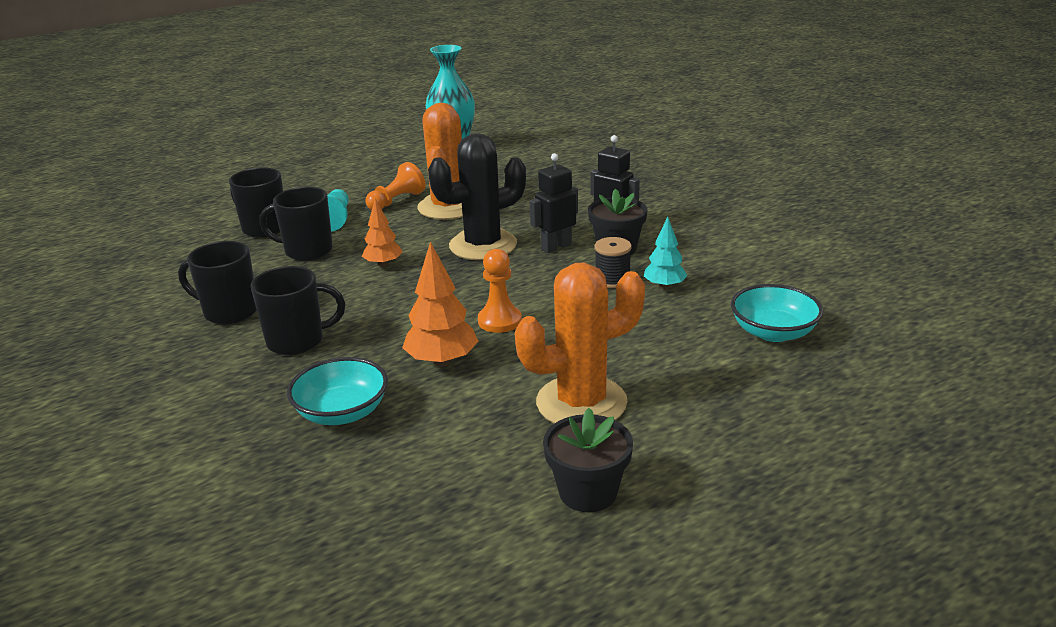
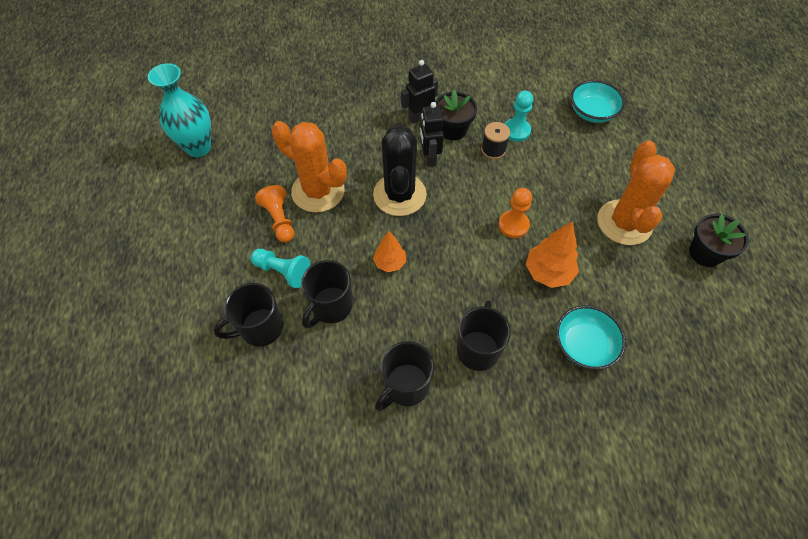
camera: 65 degrees left, 30 degrees up
(664, 286) = (516, 131): turquoise tree -> turquoise pawn

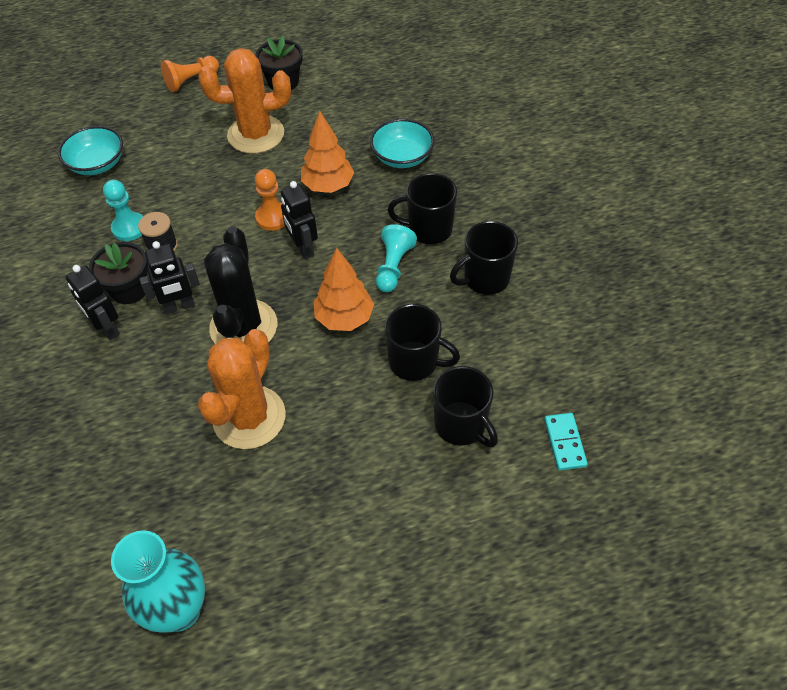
camera: 100 degrees left, 5 degrees down
(214, 405) = (565, 442): none -> turquoise domino
(279, 220) = (303, 450): orange pawn -> orange pawn (191, 81)
(283, 271) = (380, 424): turquoise pawn -> turquoise pawn (393, 266)
(390, 263) = (344, 318): orange tree -> orange tree, size x1.54
(399, 195) = (243, 327): black cactus -> black cactus turned 75 degrees counterclockwise
(405, 386) = (485, 279): black mug -> black mug turned 120 degrees clockwise
(473, 243) = (303, 248): none -> black robot

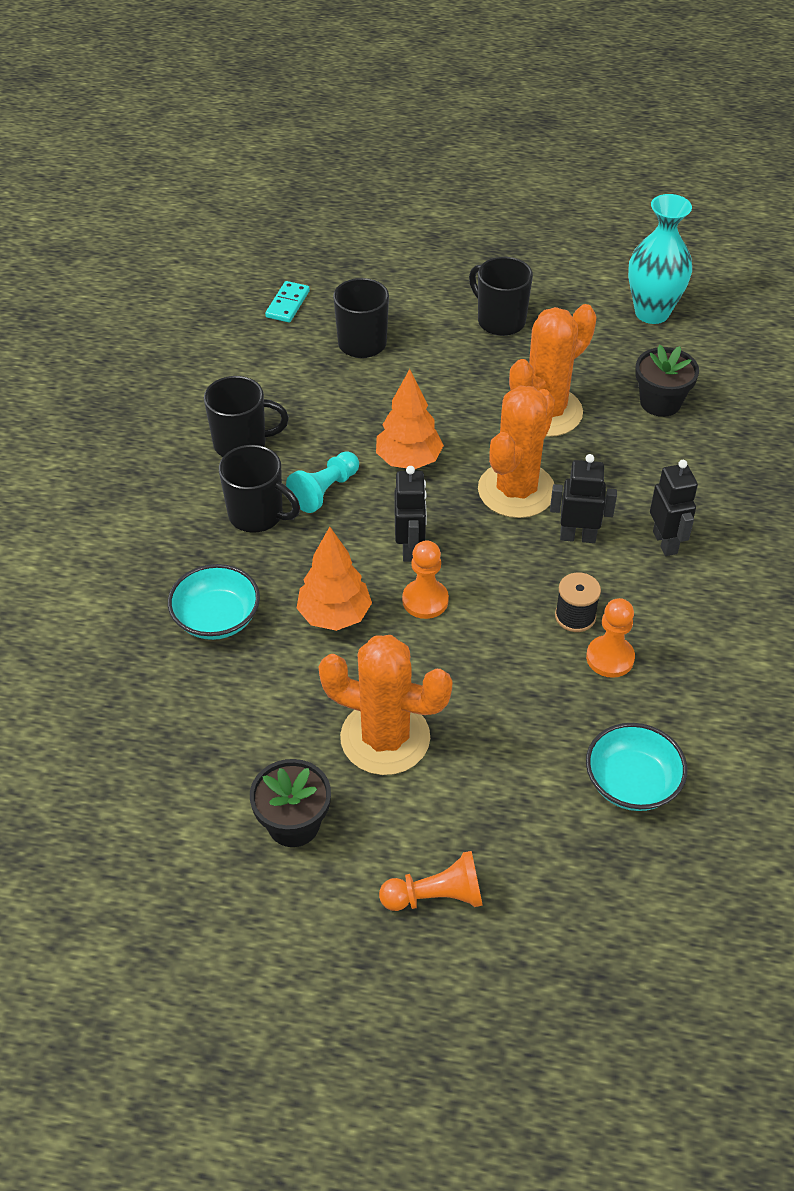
camera: 155 degrees left, 5 degrees down
(129, 228) = (610, 658): turquoise pawn -> orange pawn
(129, 289) = (630, 577): black flower pot -> black flower pot (660, 402)
(243, 327) = (516, 490): black cactus -> orange cactus
(415, 362) = (366, 400): black mug -> black mug (500, 321)

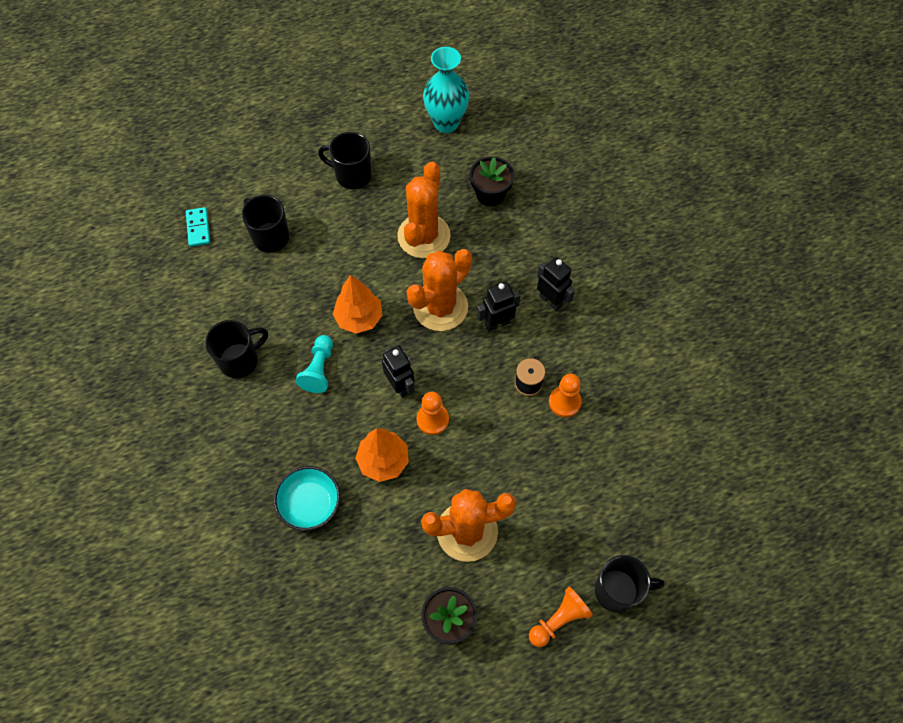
camera: 30 degrees left, 15 degrees up
(257, 515) = (286, 411): black mug -> black mug (618, 590)
(516, 490) = (440, 307): orange cactus -> orange cactus turned 45 degrees clockwise
(632, 783) = (623, 482): turquoise bowl -> none

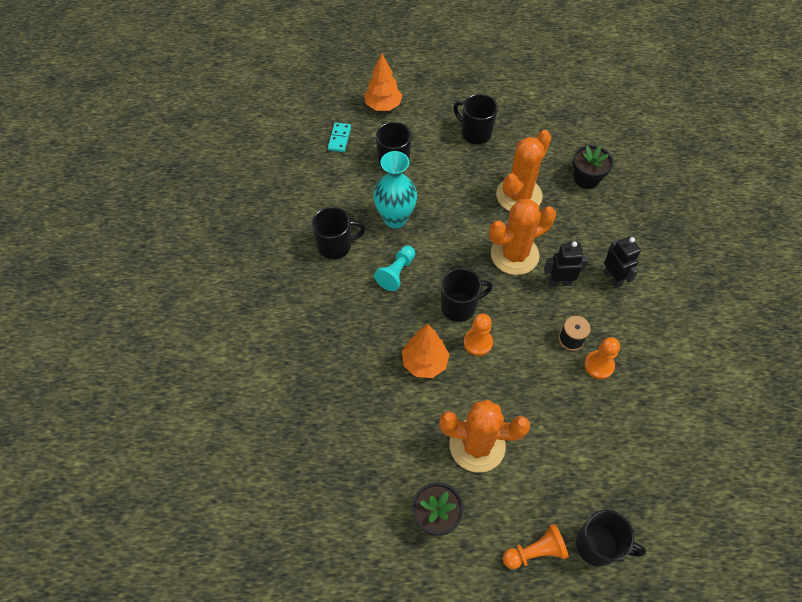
camera: 20 degrees right, 5 degrees down
(310, 504) = (351, 376): turquoise bowl -> none
(359, 318) = (443, 243): orange tree -> orange tree (383, 106)
(400, 385) = (459, 306): black robot -> black mug
(446, 123) = (566, 115): turquoise vase -> turquoise vase (395, 219)

